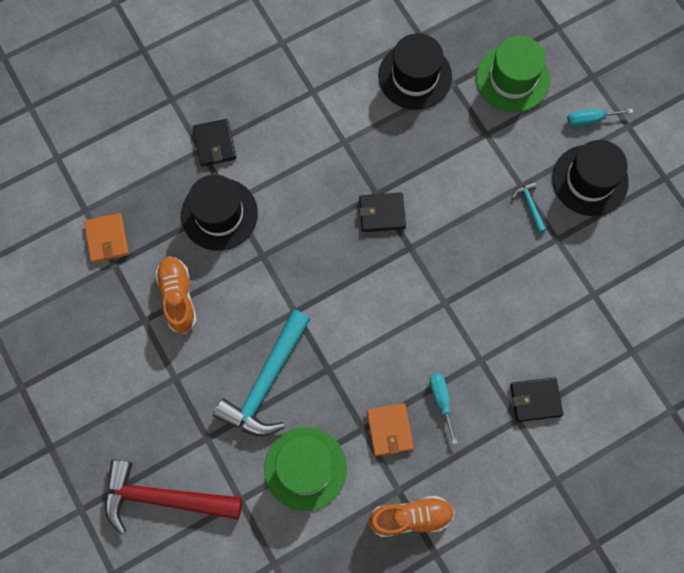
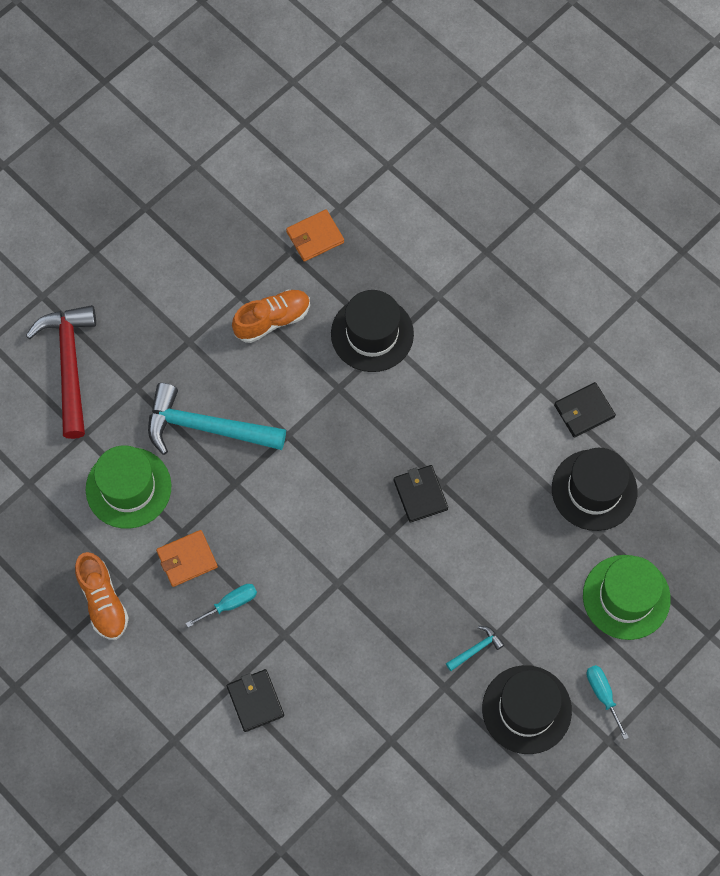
camera: 75 degrees right, 5 degrees down
(214, 144) = (448, 307): black wallet -> black wallet (584, 411)

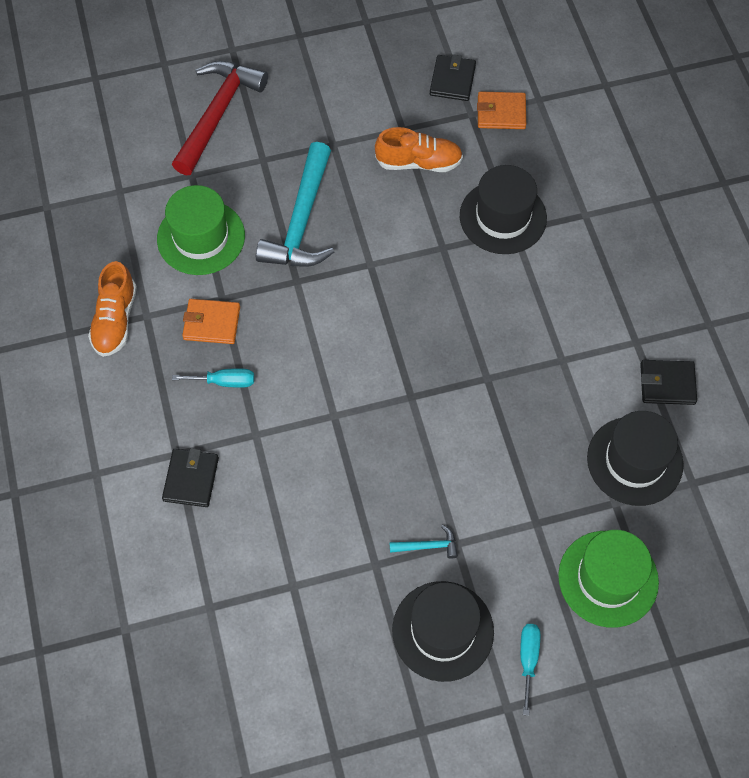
camera: 30 degrees right, 5 degrees down
(206, 427) = (301, 221): turquoise hammer -> turquoise hammer turned 120 degrees counterclockwise
(420, 494) = (461, 378): black wallet -> black wallet (452, 80)

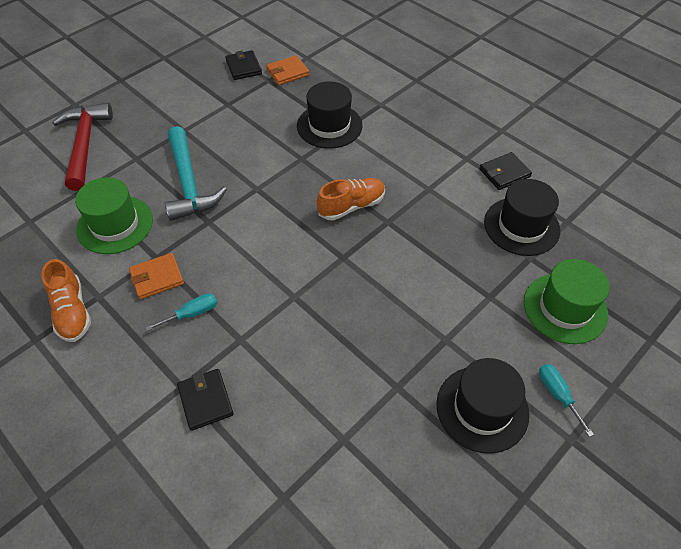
camera: 30 degrees left, 10 degrees down
(419, 162) = (251, 118): orange shoe -> orange shoe (351, 206)
(428, 546) = (427, 352): turquoise hammer -> none

